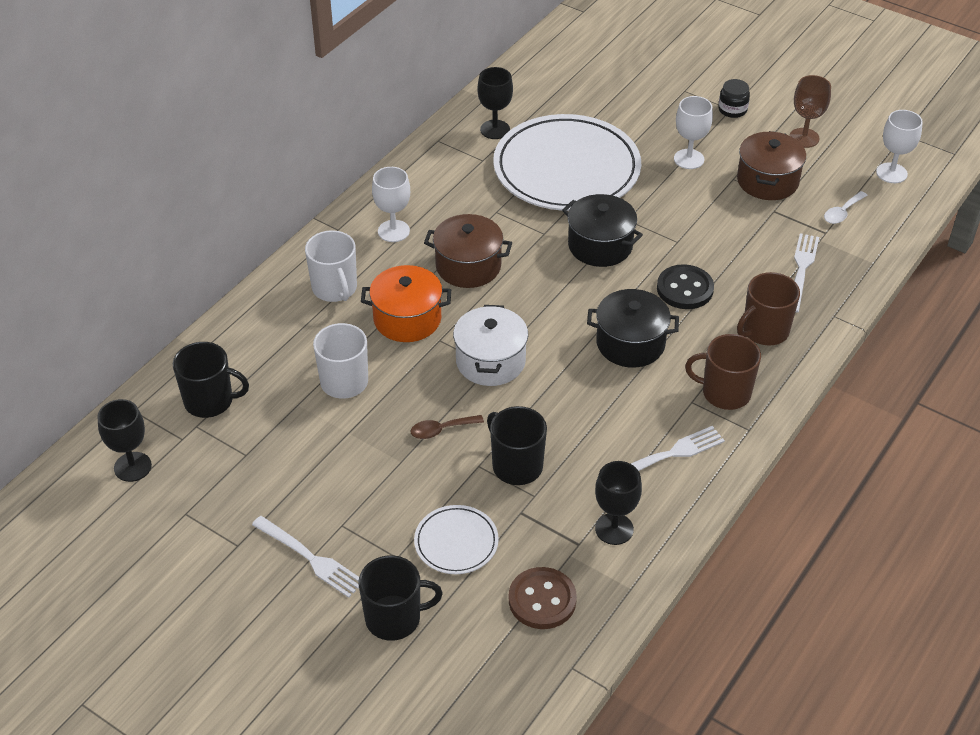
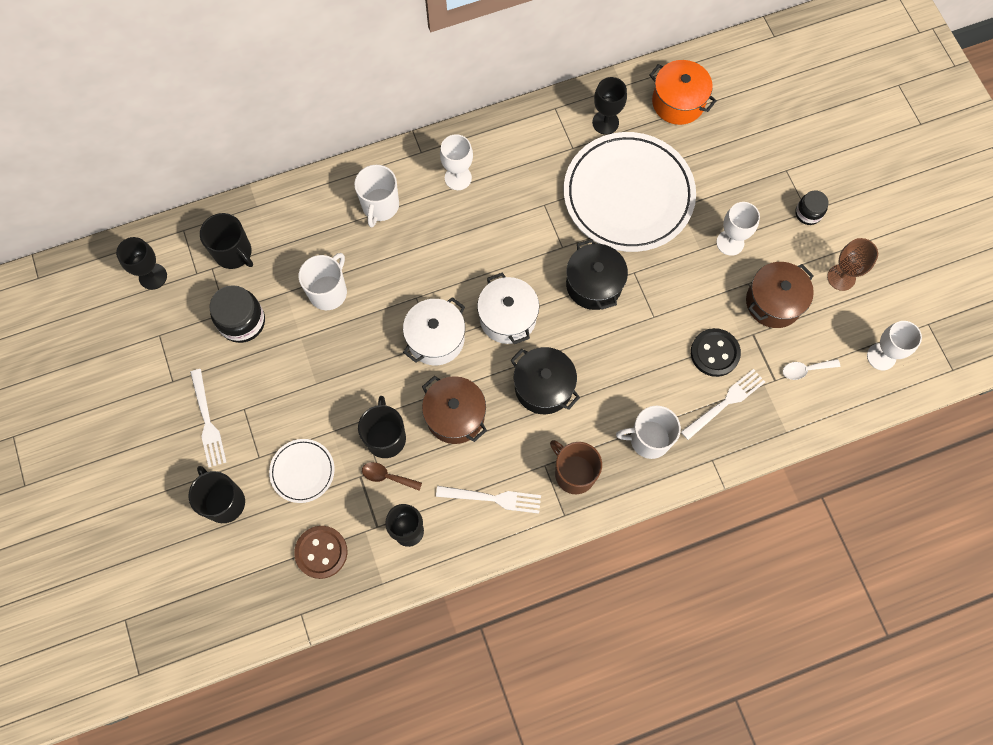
camera: 35 degrees right, 25 degrees up
(272, 452) = (242, 322): none -> black jar
(394, 618) = (224, 502): black mug -> black mug turned 150 degrees counterclockwise
(407, 319) = (408, 265): orange pot -> orange pot (678, 102)
(441, 430) = (360, 375): brown spoon -> brown spoon (387, 476)
(468, 266) = (485, 244): brown pot -> brown pot (455, 416)
(544, 310) = (507, 318): none -> white pot
(685, 289) = (622, 364): black button -> black button (714, 353)
(764, 331) = (648, 439): brown mug -> white mug

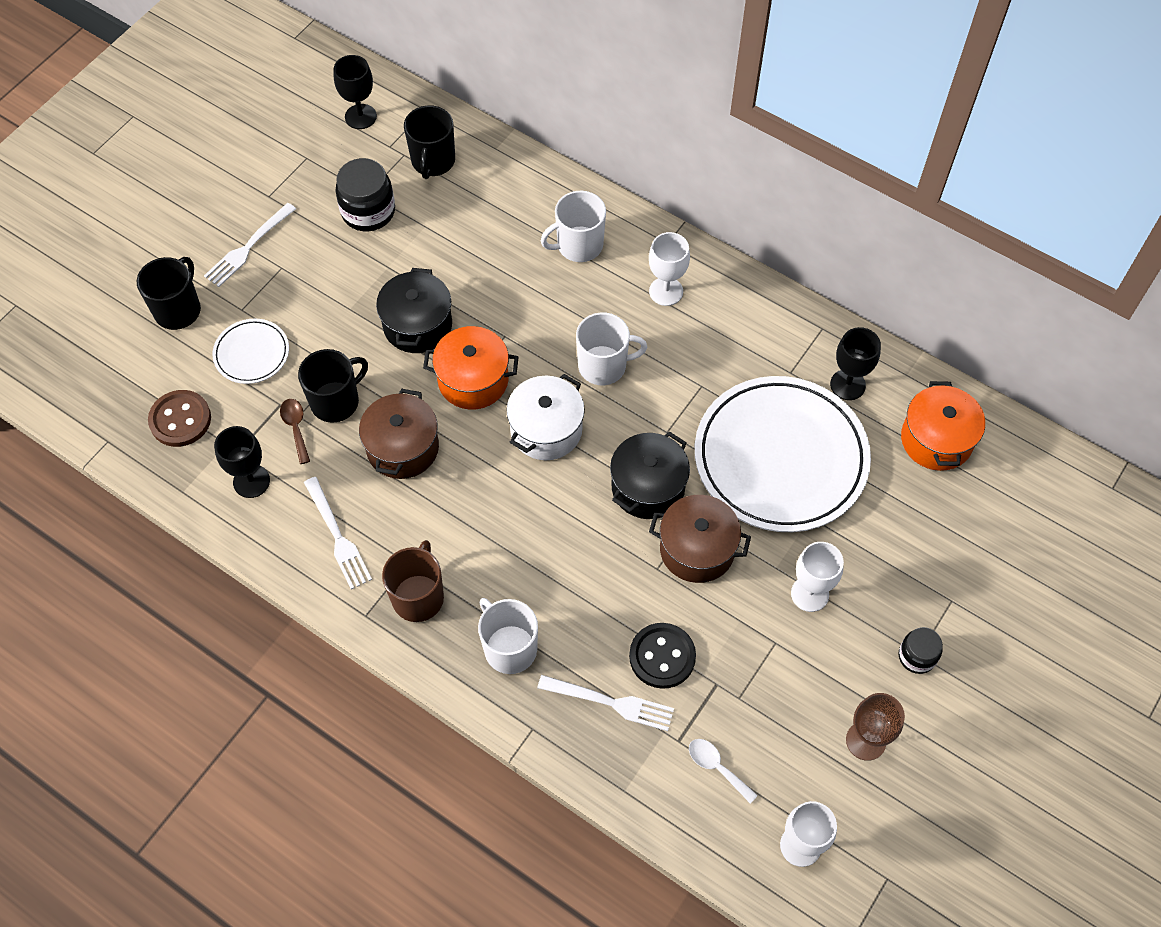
camera: 55 degrees right, 10 degrees down
(328, 292) = (452, 260): white mug -> white mug (603, 366)
(436, 339) = (473, 380): white pot -> orange pot
(543, 387) = (494, 509): black pot -> black pot (417, 325)
(773, 302) = (773, 683): brown pot -> brown pot (697, 549)

